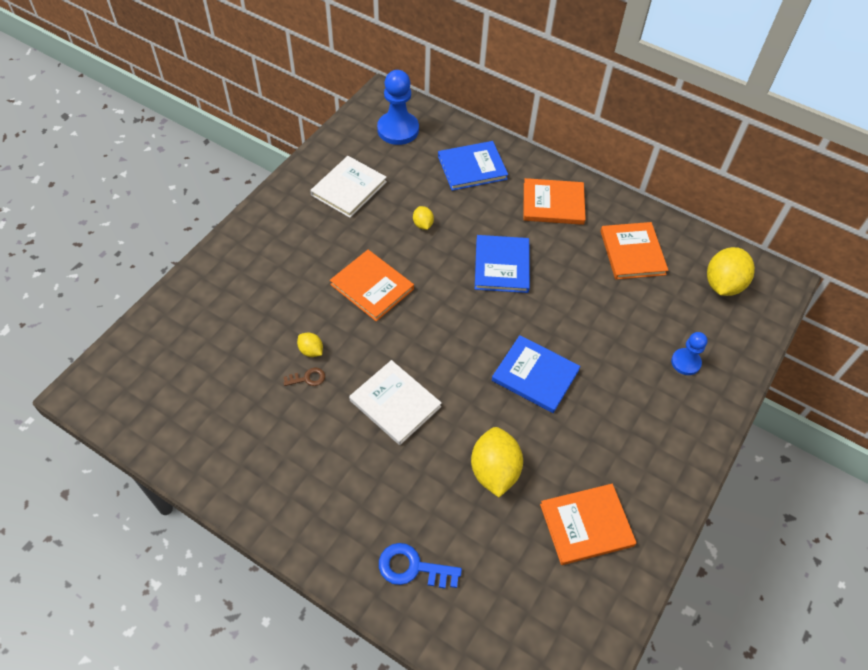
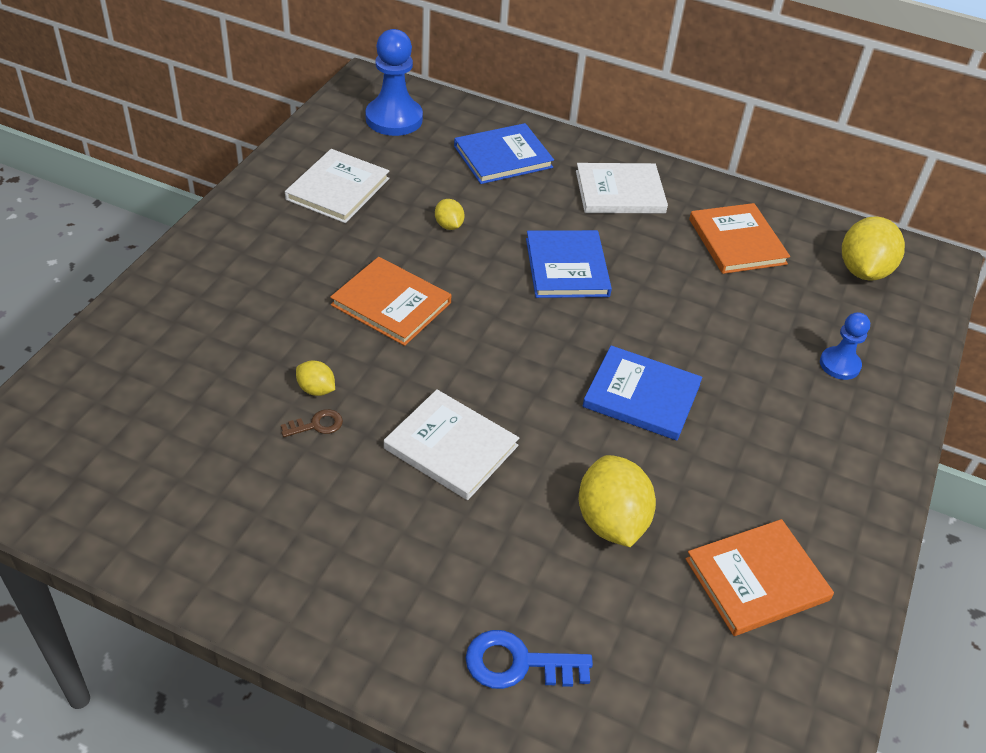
camera: 10 degrees left, 10 degrees down
(553, 203) = (620, 192): orange book -> white book

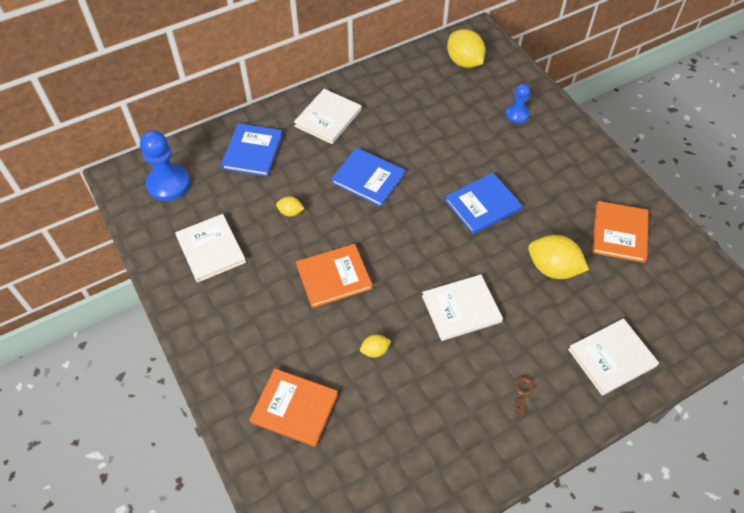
camera: 50 degrees left, 10 degrees up
(317, 425) = (402, 364): brown key -> brown key (522, 392)
(518, 663) = (611, 358): blue key -> white book
(737, 241) = (406, 95): orange book -> orange book (294, 408)

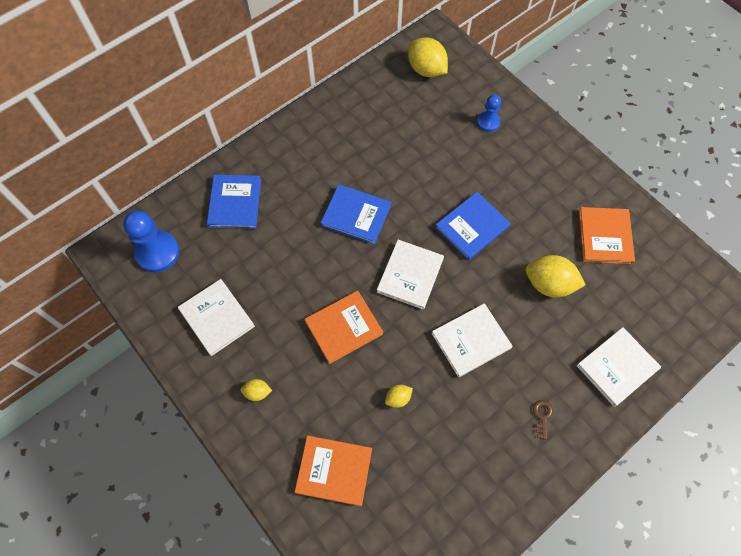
camera: 10 degrees left, 10 degrees up
(290, 212) = (287, 264): yellow lemon -> yellow lemon (257, 392)
(328, 118) = (303, 153): white book -> white book (410, 275)

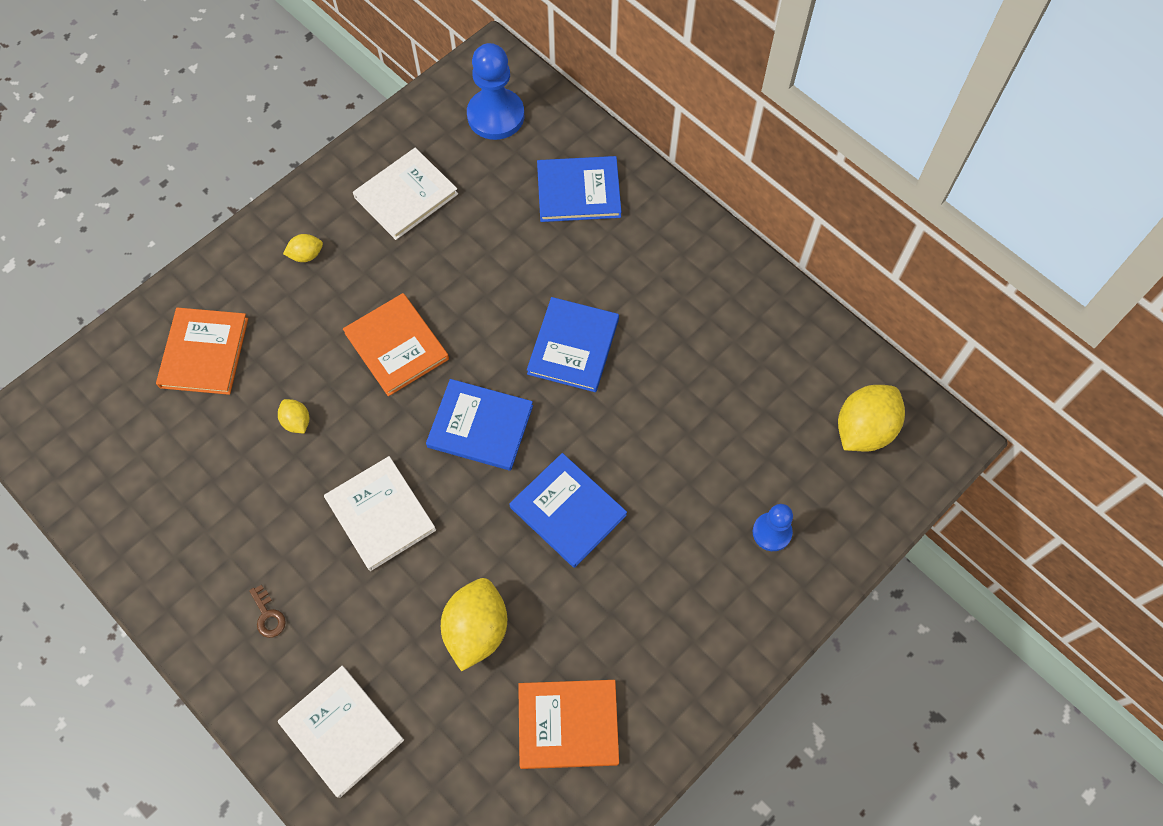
camera: 85 degrees right, 0 degrees up
(257, 392) = (306, 255): yellow lemon -> yellow lemon turned 75 degrees clockwise
(410, 275) = (480, 426): white book -> blue book
(542, 416) = (268, 615): brown key -> brown key turned 60 degrees clockwise

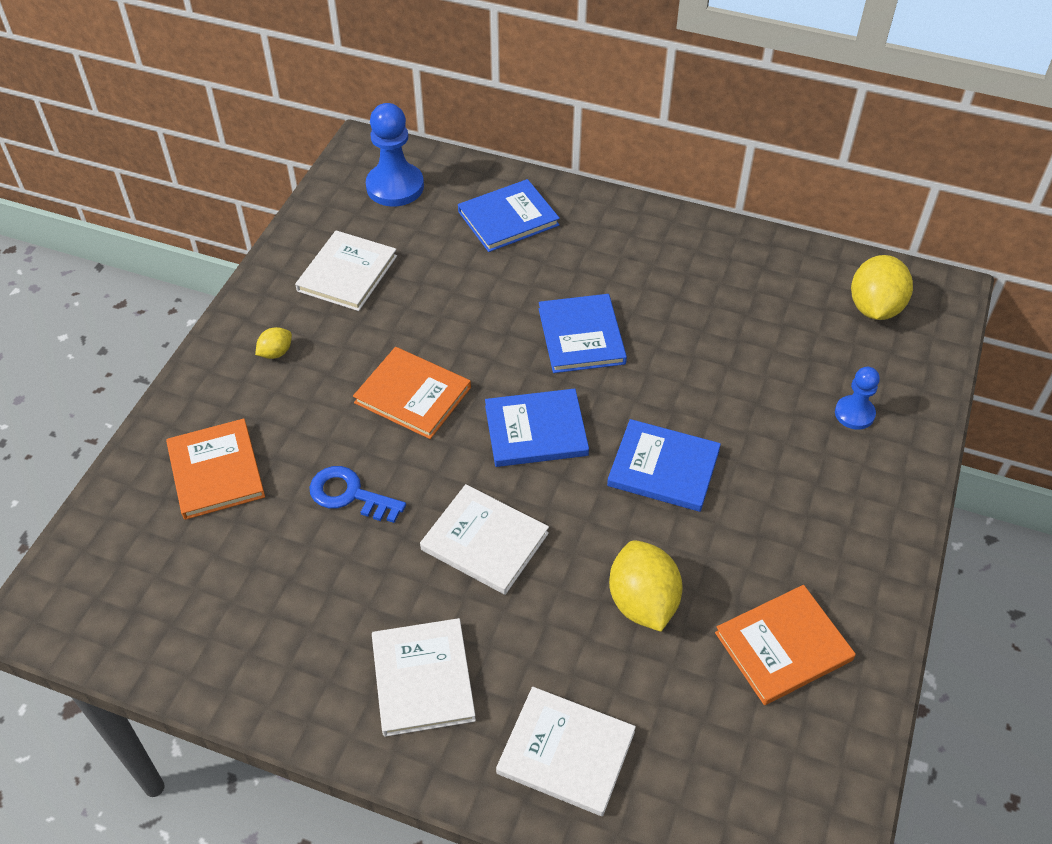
camera: 25 degrees left, 15 degrees down
(268, 615) = (423, 679): brown key -> white book
(297, 422) = (350, 495): yellow lemon -> blue key

